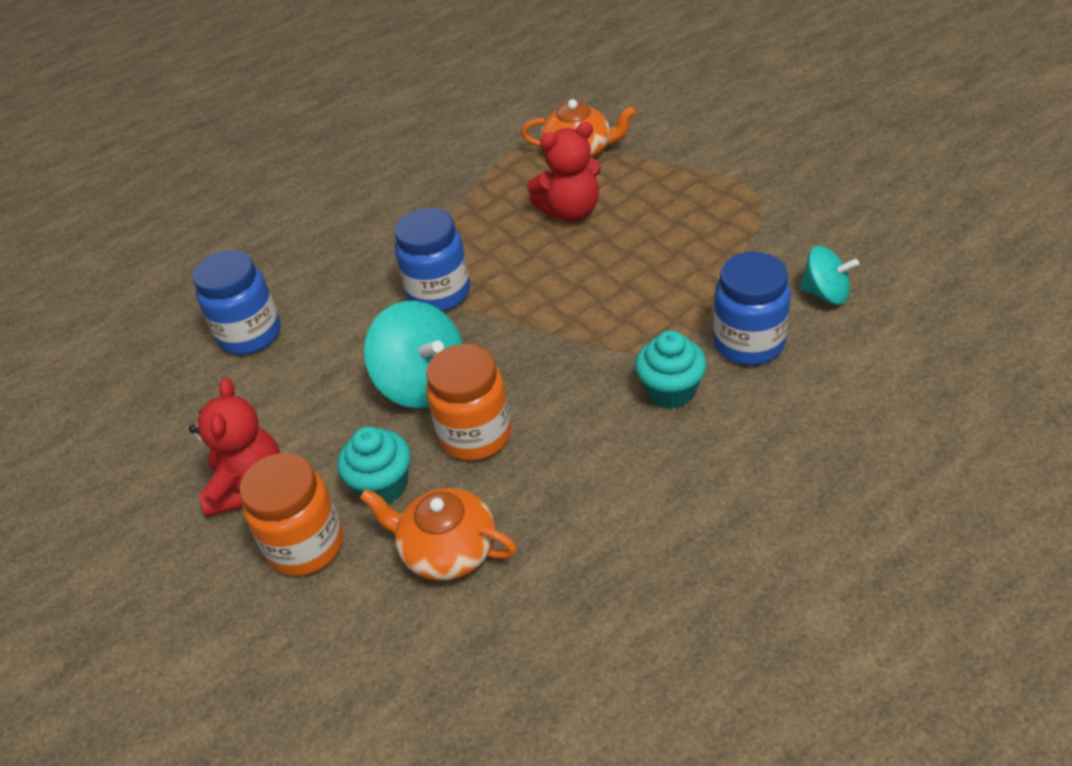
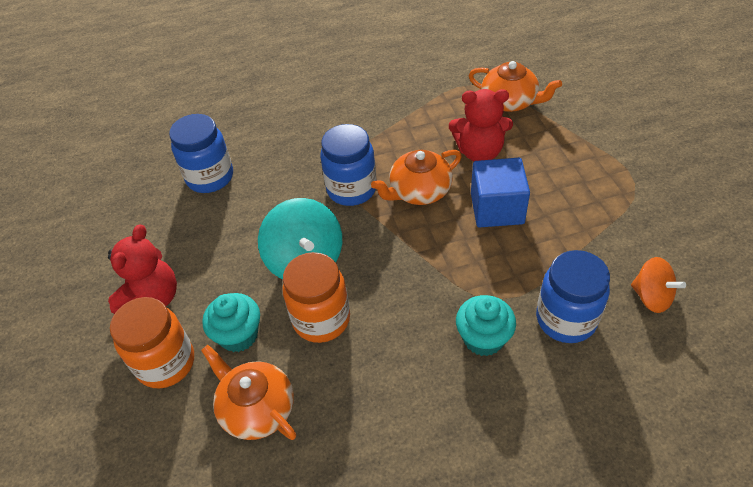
camera: 20 degrees right, 5 degrees up
(521, 271) = (419, 191): none -> orange teapot
(620, 261) = (497, 208): none -> blue cube
(826, 293) = (651, 297): turquoise spinning top -> orange spinning top

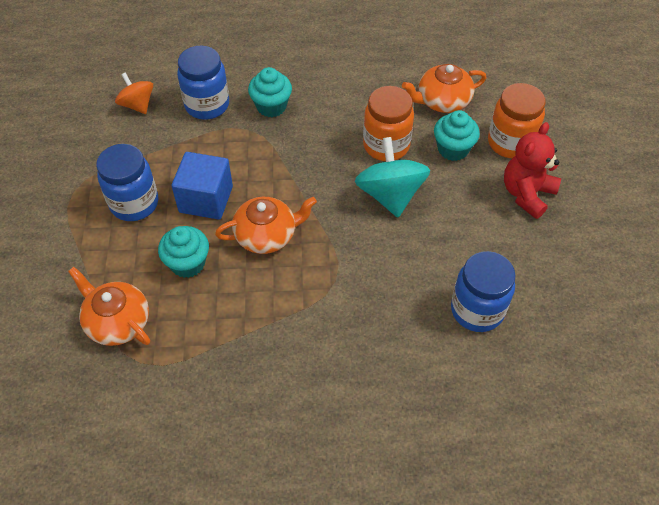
camera: 170 degrees left, 5 degrees up
(257, 408) = (442, 101): orange teapot -> orange teapot turned 105 degrees clockwise
(351, 189) = (330, 255): blue jar -> blue jar (134, 203)
(479, 152) = (188, 263): red teddy bear -> turquoise cupcake

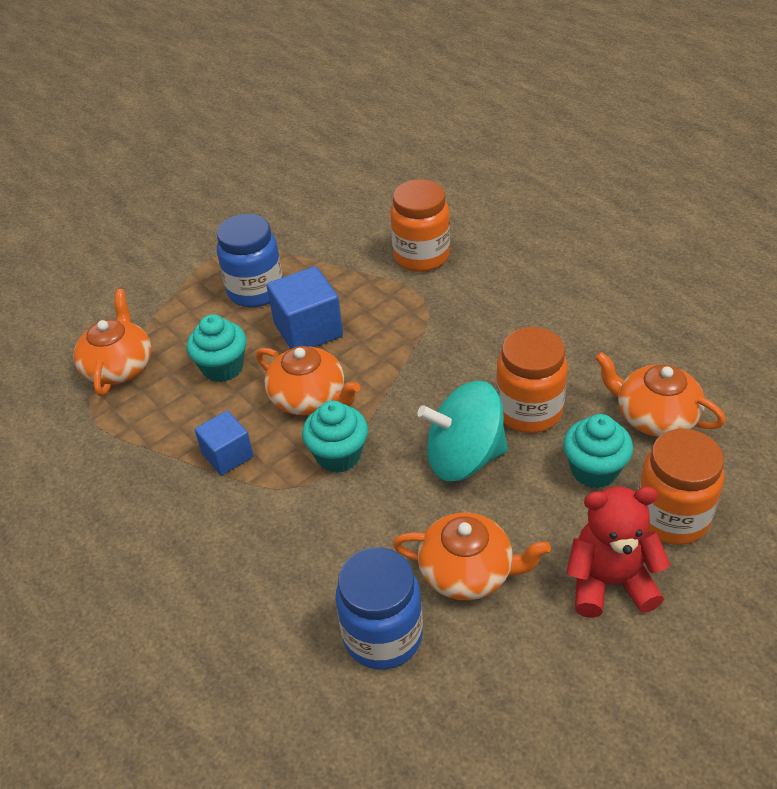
camera: 55 degrees right, 10 degrees down
(137, 105) = (368, 218): orange spinning top -> none
(207, 105) = (421, 256): blue jar -> orange jar
(270, 305) = (227, 455): none -> blue cube
(271, 106) = (473, 296): turquoise cupcake -> turquoise cupcake (338, 455)
(390, 195) = (464, 457): turquoise spinning top -> turquoise spinning top turned 135 degrees counterclockwise
(468, 246) = (467, 571): none -> orange teapot

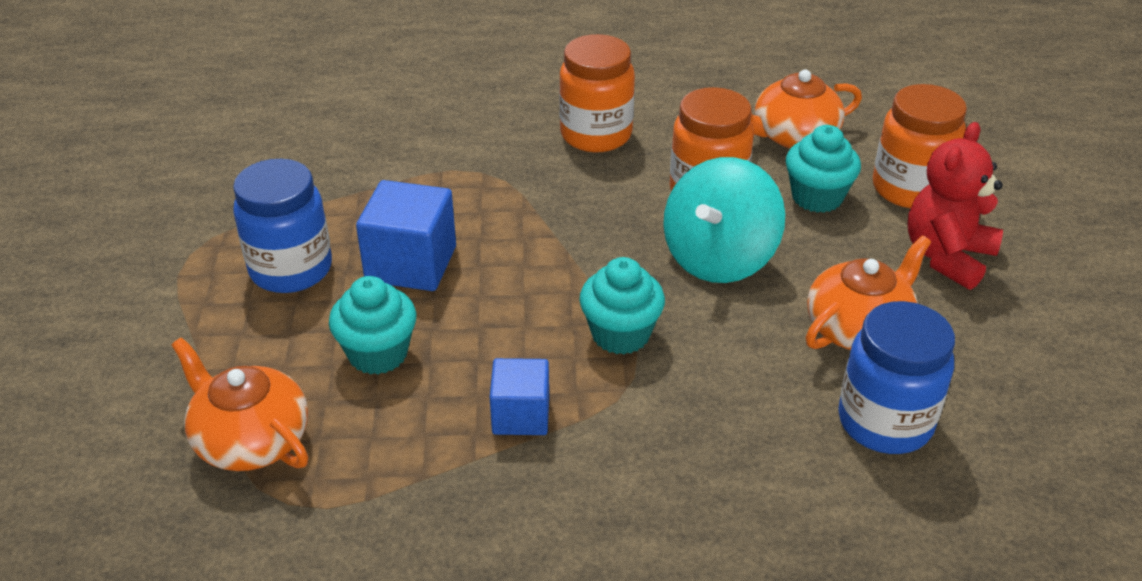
camera: 55 degrees left, 5 degrees down
(309, 398) = (513, 313): orange teapot -> none
(421, 256) = (415, 141): orange jar -> orange jar (596, 135)

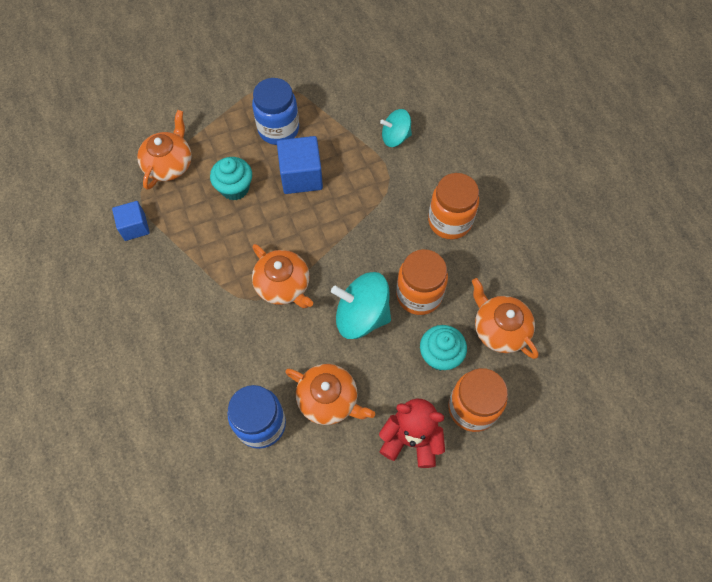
camera: 70 degrees right, 25 degrees up
(409, 148) = (395, 137): none -> turquoise spinning top
(521, 415) = (215, 260): blue cube -> blue cube (135, 227)
(620, 334) = (283, 285): turquoise cupcake -> orange teapot

